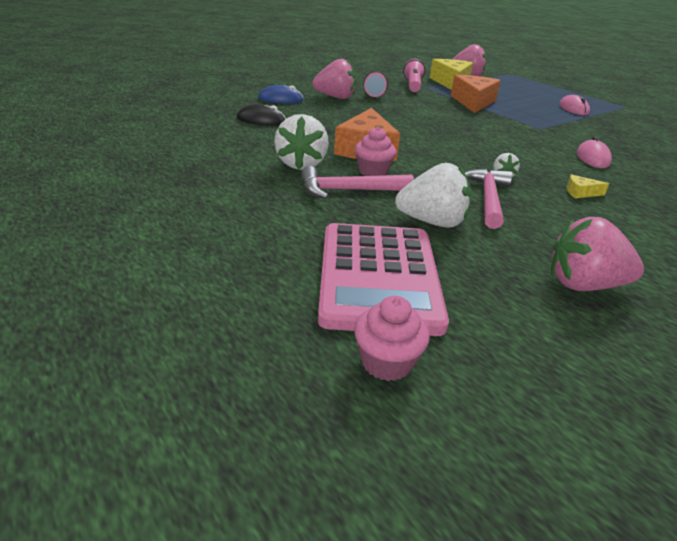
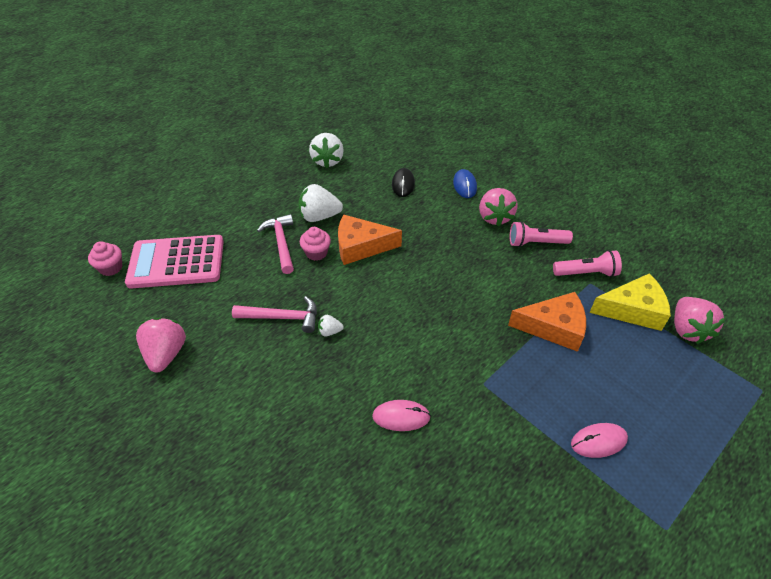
camera: 85 degrees right, 15 degrees up
(432, 222) = (240, 285): white strawberry -> white strawberry (327, 161)
(580, 193) = (306, 384): yellow cheese -> none

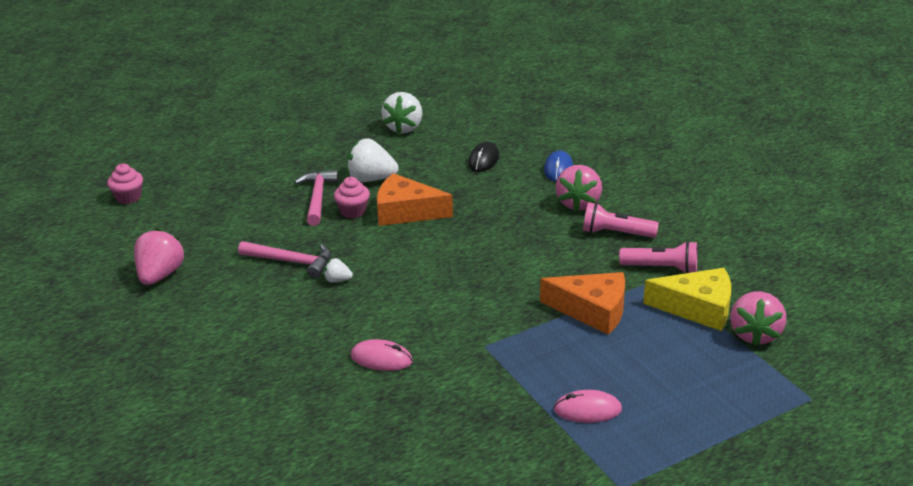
camera: 15 degrees right, 15 degrees down
(176, 262) = (198, 201): pink calculator -> none

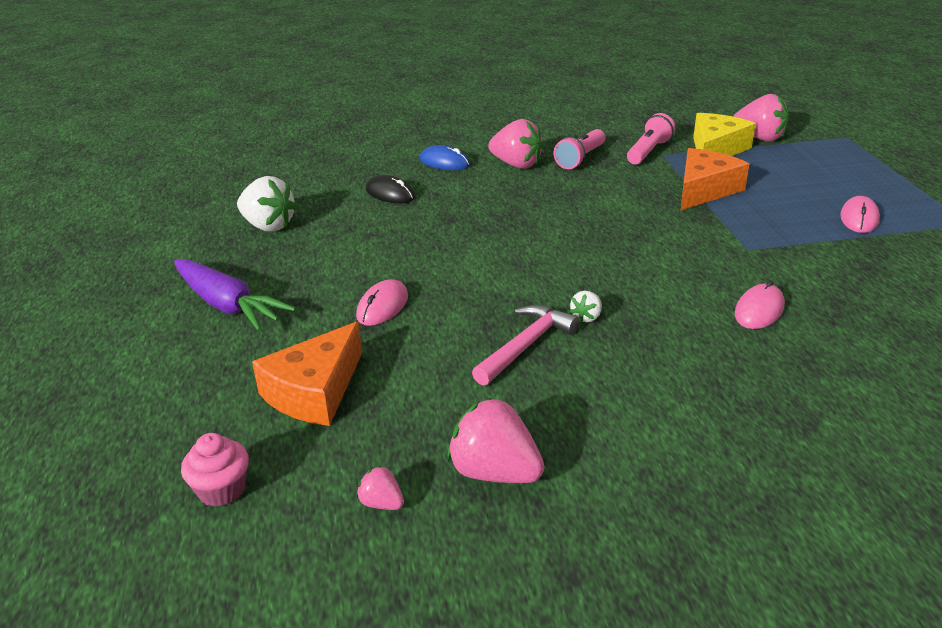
camera: 70 degrees left, 0 degrees up
(128, 246) = (381, 503): none -> pink strawberry
(296, 146) = (227, 305): none -> purple carrot
(317, 198) = (382, 306): pink hammer -> pink mouse
(353, 211) = (435, 286): pink cupcake -> none
(371, 179) = (369, 263): white strawberry -> none
(406, 212) = (463, 252): orange cheese -> orange cheese (314, 391)

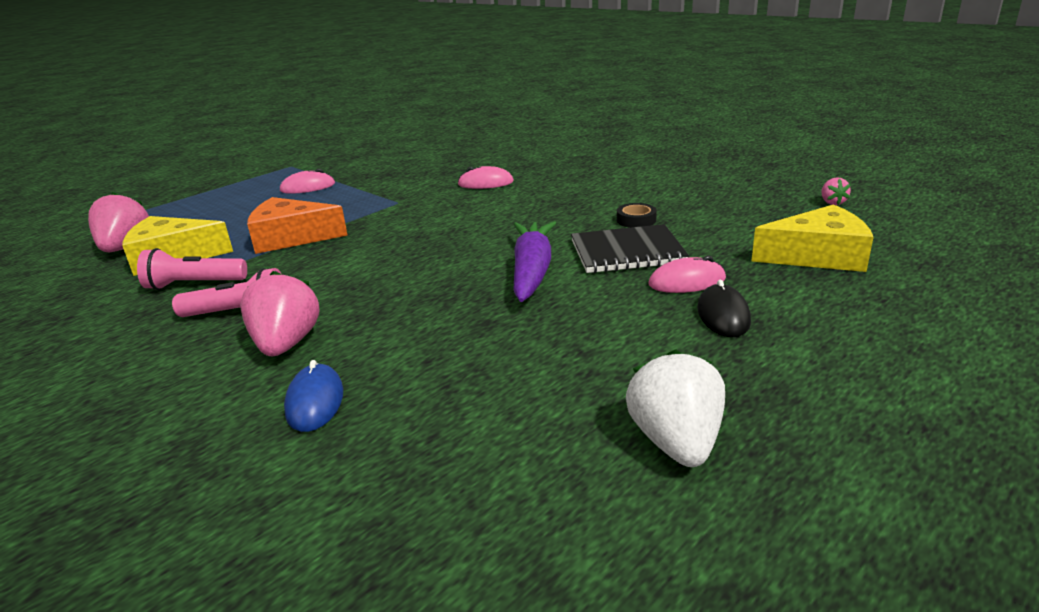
camera: 125 degrees left, 5 degrees down
(221, 490) = (934, 238): pink cupcake -> none
(227, 305) = (837, 354): purple carrot -> purple carrot (532, 271)
(314, 391) = (817, 256): orange cheese -> yellow cheese
(390, 193) = (464, 394): black mouse -> black mouse (723, 315)
(467, 307) = (627, 252): none -> black notebook
(494, 472) = (753, 191): pink strawberry -> none
(526, 346) = (636, 220): pink hammer -> black tape
(586, 317) = (570, 216): white strawberry -> none

